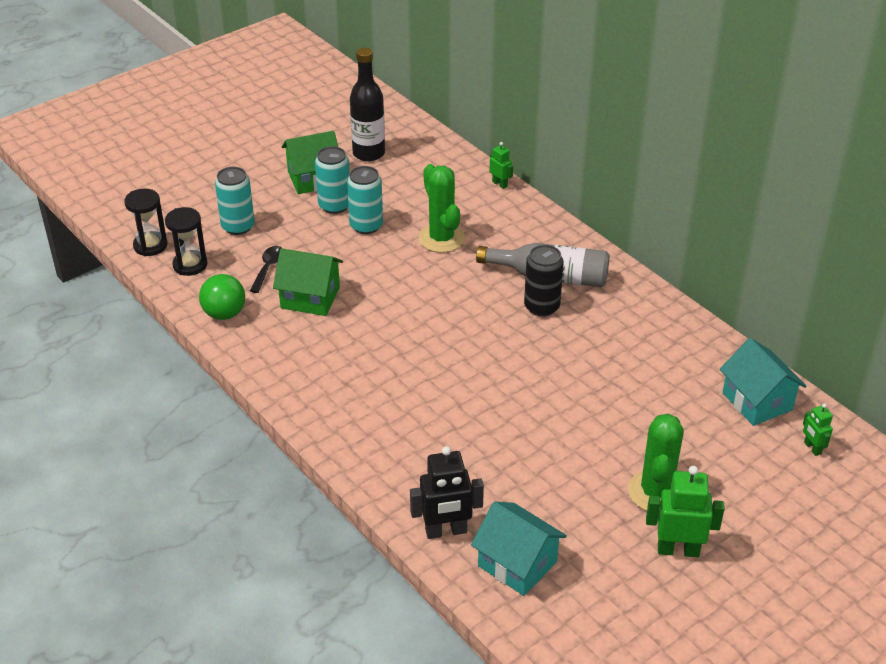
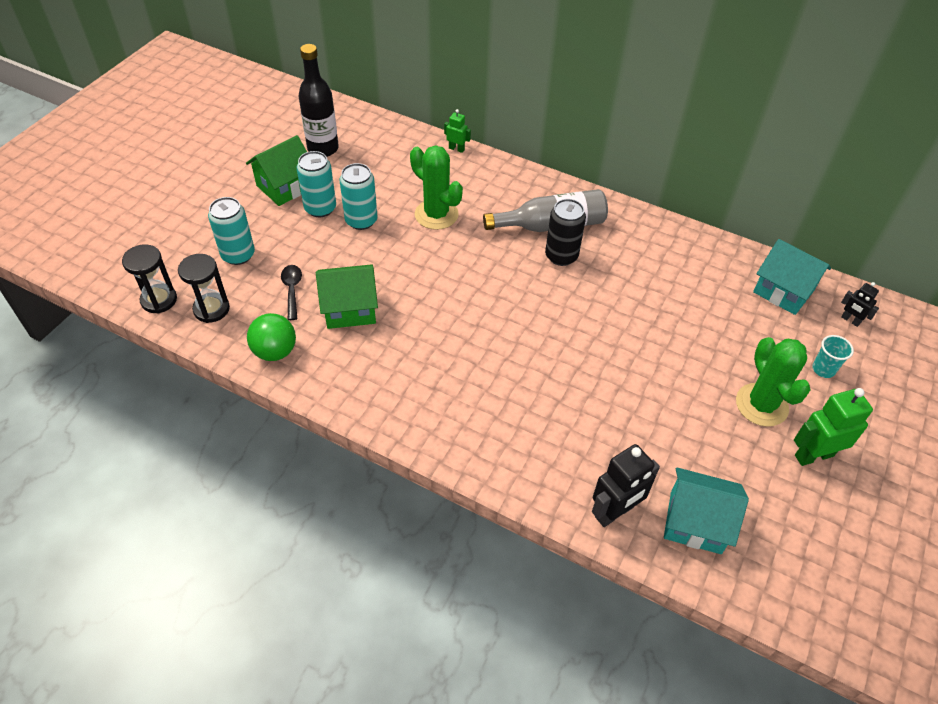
camera: 25 degrees left, 10 degrees up
(746, 482) = (823, 369): none -> turquoise cup
(812, 448) = (850, 320): green robot -> black robot

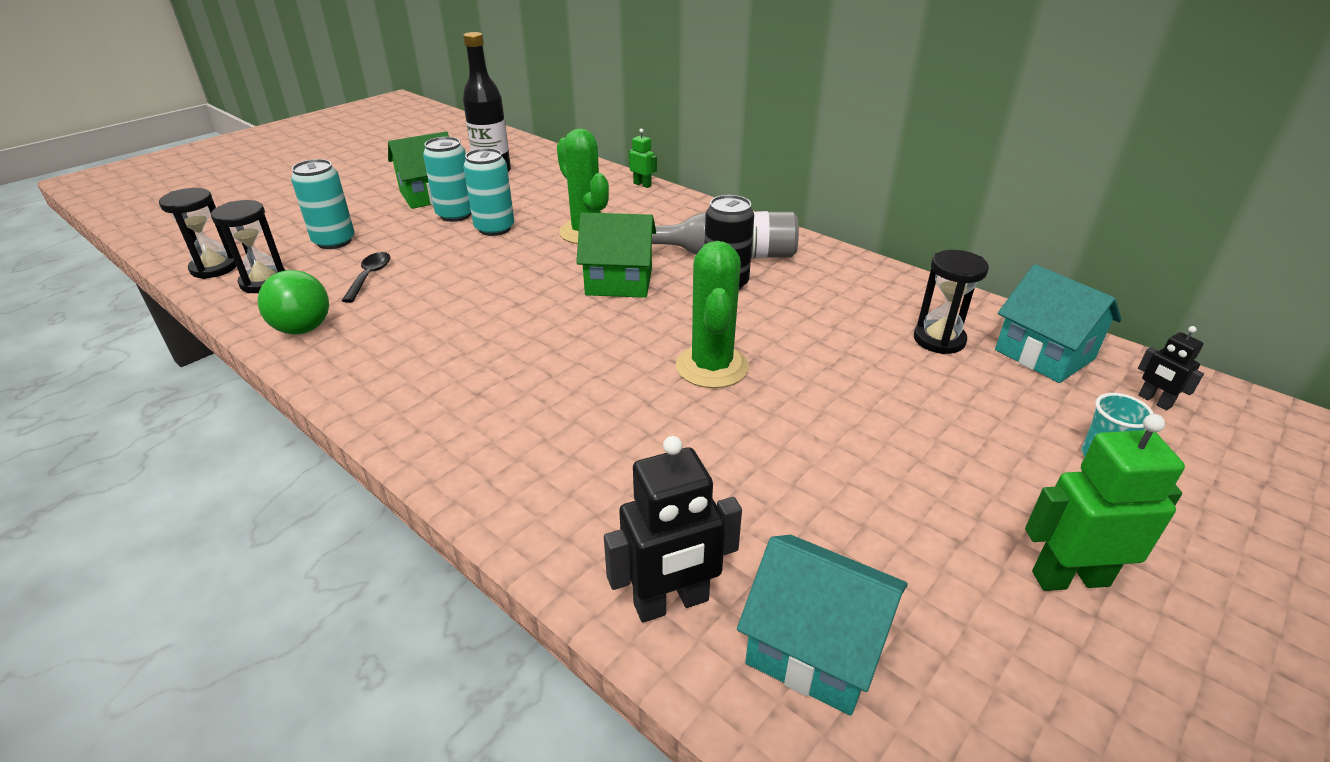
camera: 15 degrees right, 15 degrees down
(350, 309) = (425, 301): green house -> green house (619, 282)
(717, 288) = (939, 340): none -> black hourglass
(761, 405) = (982, 488): green cactus -> green cactus (712, 367)

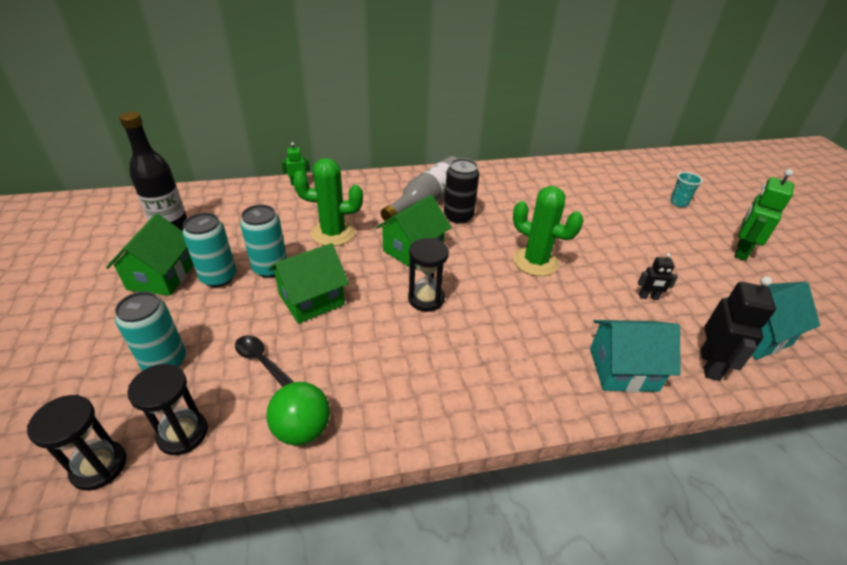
camera: 55 degrees left, 5 degrees up
(473, 264) = (311, 300): none -> green house
(939, 340) = (571, 188): black hourglass -> black hourglass (426, 299)
(1044, 354) = (605, 173): turquoise house -> turquoise house (623, 369)
(1154, 401) = (653, 171): black robot -> black robot (648, 297)

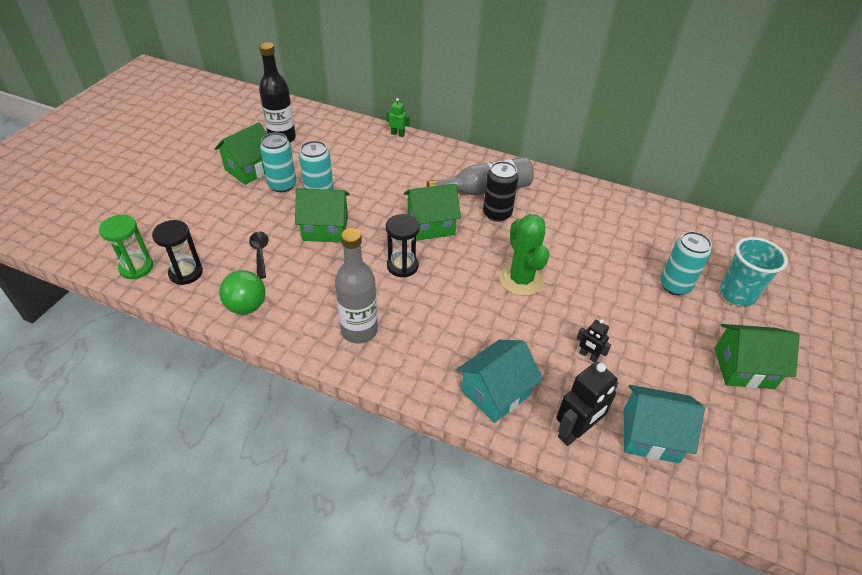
camera: 35 degrees right, 5 degrees up
(99, 466) = (136, 268): black hourglass -> green hourglass
(165, 362) = (209, 226): turquoise can -> turquoise can (675, 285)
(333, 233) = (385, 186): green cactus -> none
(450, 384) = (359, 331): none -> grey bottle
(623, 369) = (495, 392): turquoise house -> turquoise house turned 75 degrees counterclockwise
(678, 202) = (736, 294): turquoise cup -> turquoise cup, size x1.76
(741, 251) = (744, 368): green robot -> green house

